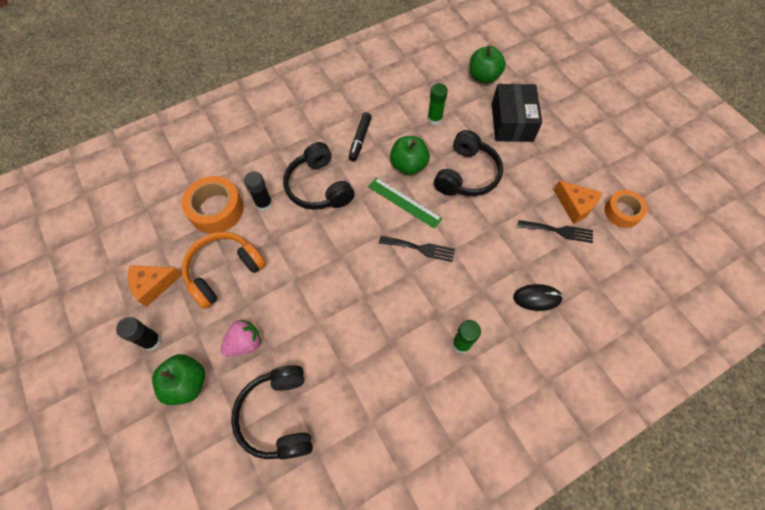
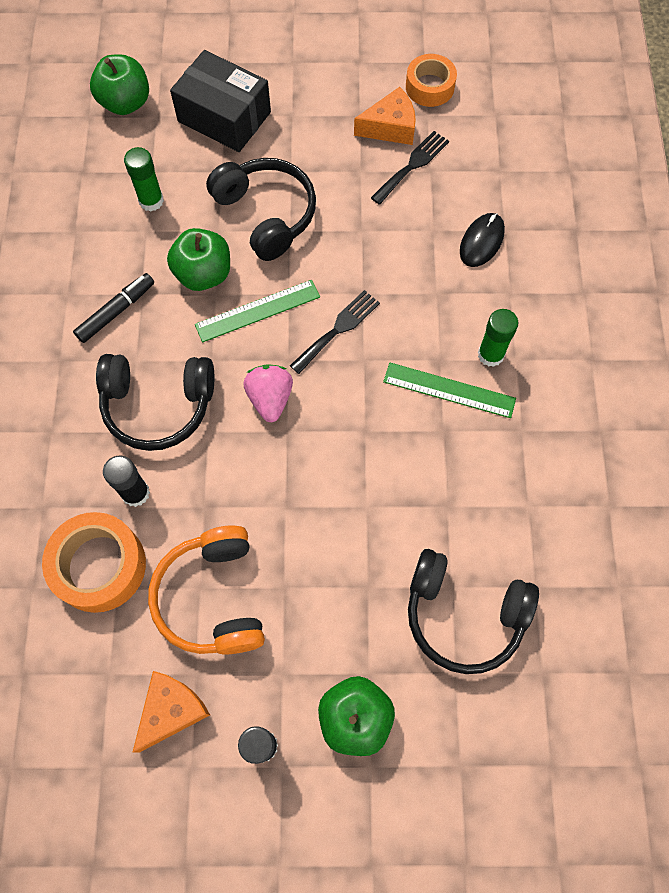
camera: 60 degrees left, 5 degrees up
(154, 285) = (171, 710): orange cheese -> orange cheese turned 150 degrees counterclockwise
(244, 343) = (340, 615): pink strawberry -> pink strawberry (270, 398)
(360, 140) = (116, 311): black marker -> black marker turned 90 degrees counterclockwise
(421, 331) = (449, 390): none -> green ruler

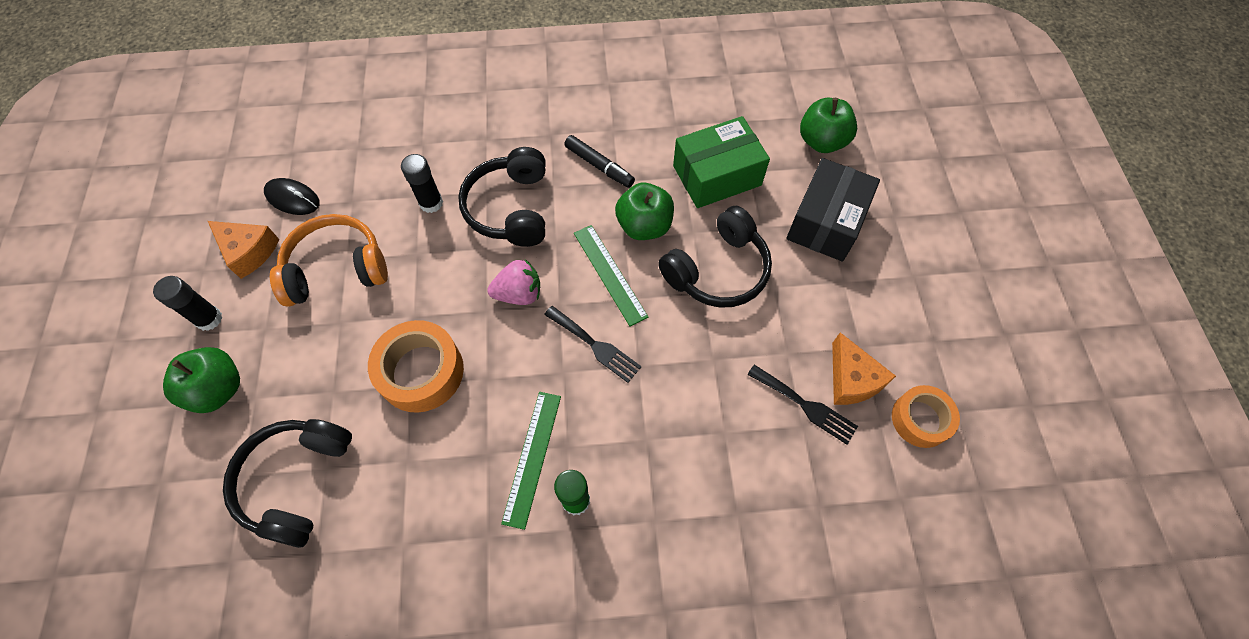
camera: 85 degrees right, 5 degrees down
(99, 566) = (371, 187): orange tape -> orange tape (421, 371)
(151, 201) = (717, 175): green glue stick -> green box
(481, 241) = (718, 486): black mouse -> black mouse (293, 198)

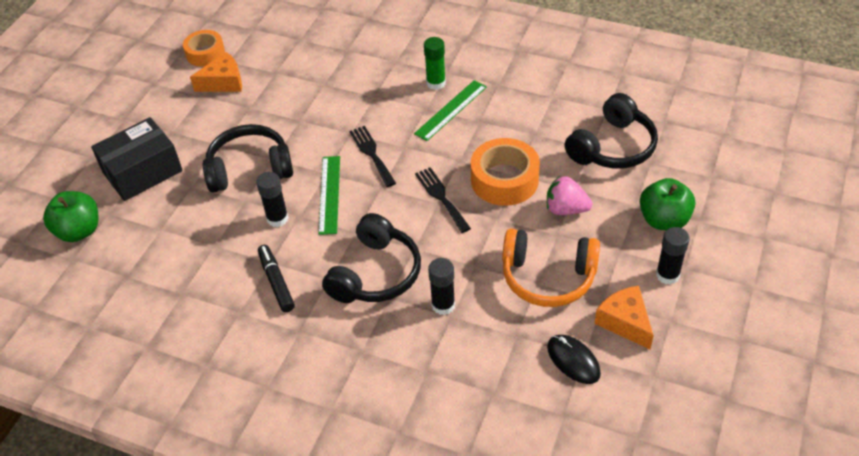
camera: 150 degrees left, 15 degrees down
(519, 293) = (406, 205): pink strawberry -> pink strawberry (566, 209)
(644, 226) = (277, 218): green apple -> black glue stick
(717, 175) = (188, 236): green box -> none
(805, 406) = (264, 80): black fork -> black fork (441, 197)
(852, 379) = (224, 82): orange cheese -> orange cheese turned 60 degrees clockwise

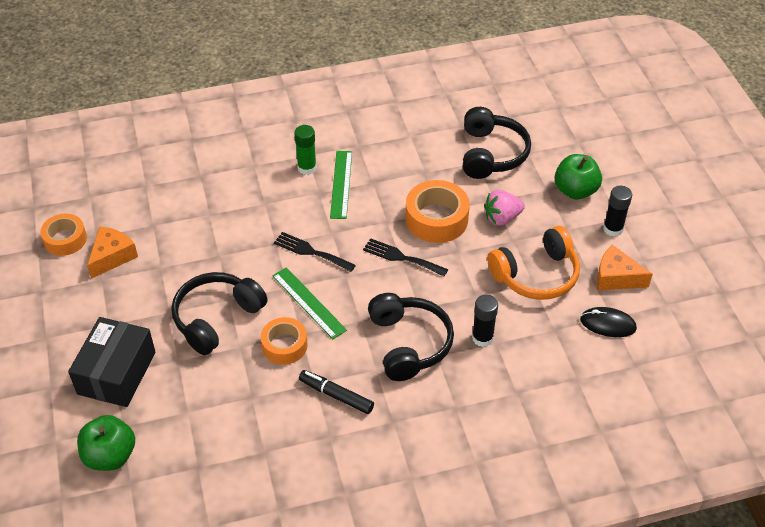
camera: 40 degrees left, 0 degrees up
(277, 218) = (284, 345): black glue stick -> orange tape

